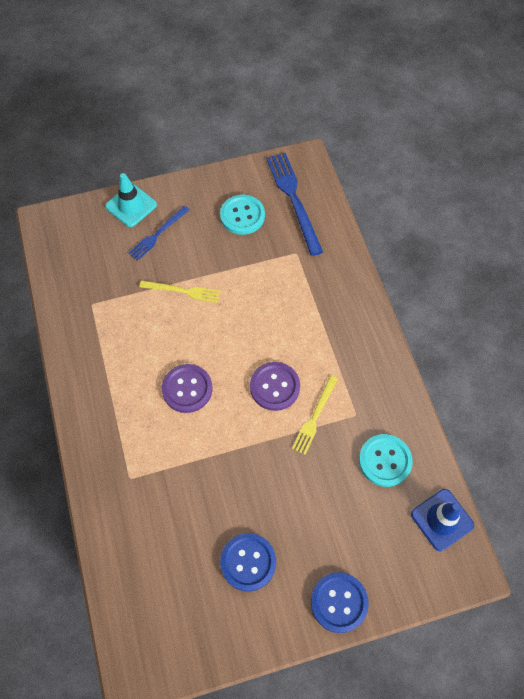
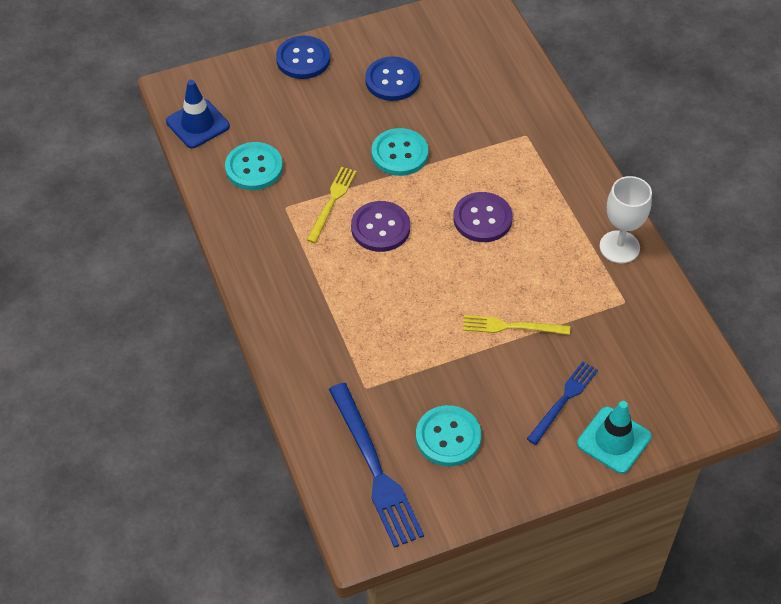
camera: 175 degrees right, 10 degrees down
(80, 352) = (619, 247): none -> white goblet
(250, 466) = (399, 154): none -> turquoise button

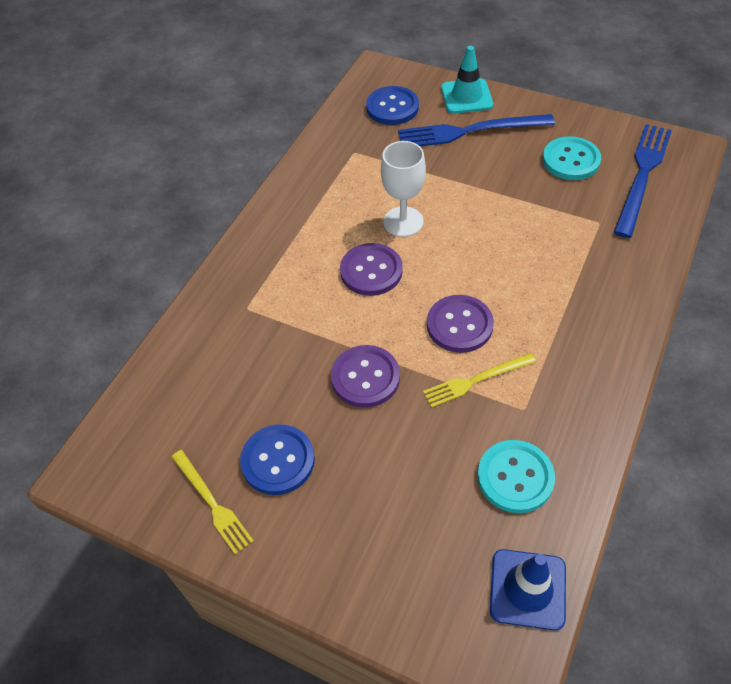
camera: 130 degrees left, 0 degrees up
(303, 59) = (329, 574): blue button -> blue button (392, 107)
(399, 154) = (365, 377): turquoise button -> purple button
(511, 327) = (448, 189): yellow fork -> yellow fork (212, 503)
(563, 400) = (469, 131): blue fork -> blue fork, size x1.67
(619, 247) = (307, 183): white goblet -> white goblet (403, 222)

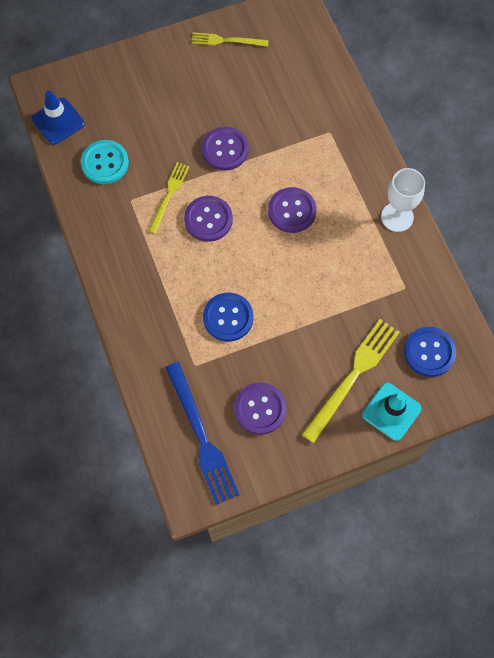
camera: 130 degrees right, 15 degrees up
(278, 460) = (220, 79): blue button -> blue button (228, 317)
(403, 222) = (312, 260): white goblet -> white goblet (397, 217)
(469, 131) = (352, 376): blue fork -> yellow fork
(571, 160) = (260, 409): turquoise button -> purple button

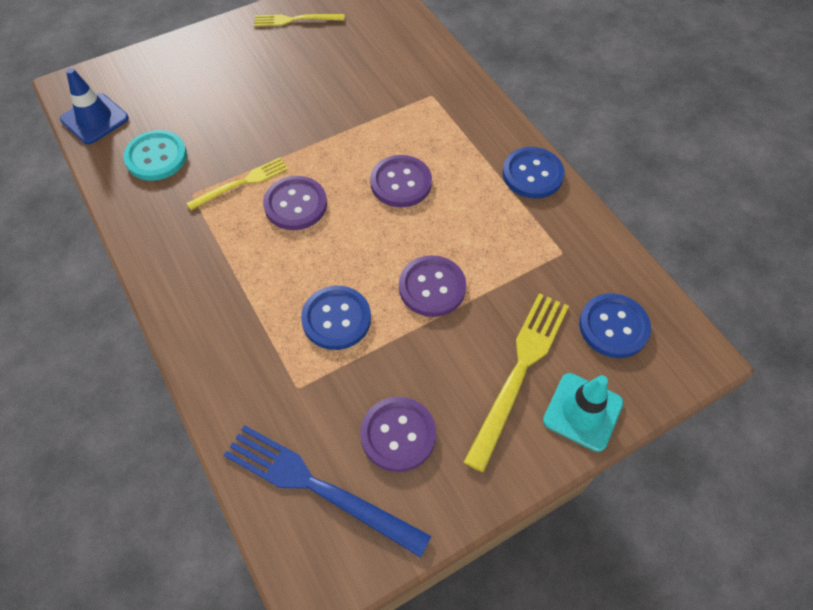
camera: 10 degrees left, 10 degrees down
(169, 195) = (241, 183): yellow fork -> yellow fork turned 45 degrees clockwise
(201, 436) = (318, 488): blue fork -> blue fork turned 150 degrees clockwise
(225, 149) = (307, 126): purple button -> purple button (432, 287)
(397, 217) = (532, 174): white goblet -> blue button

